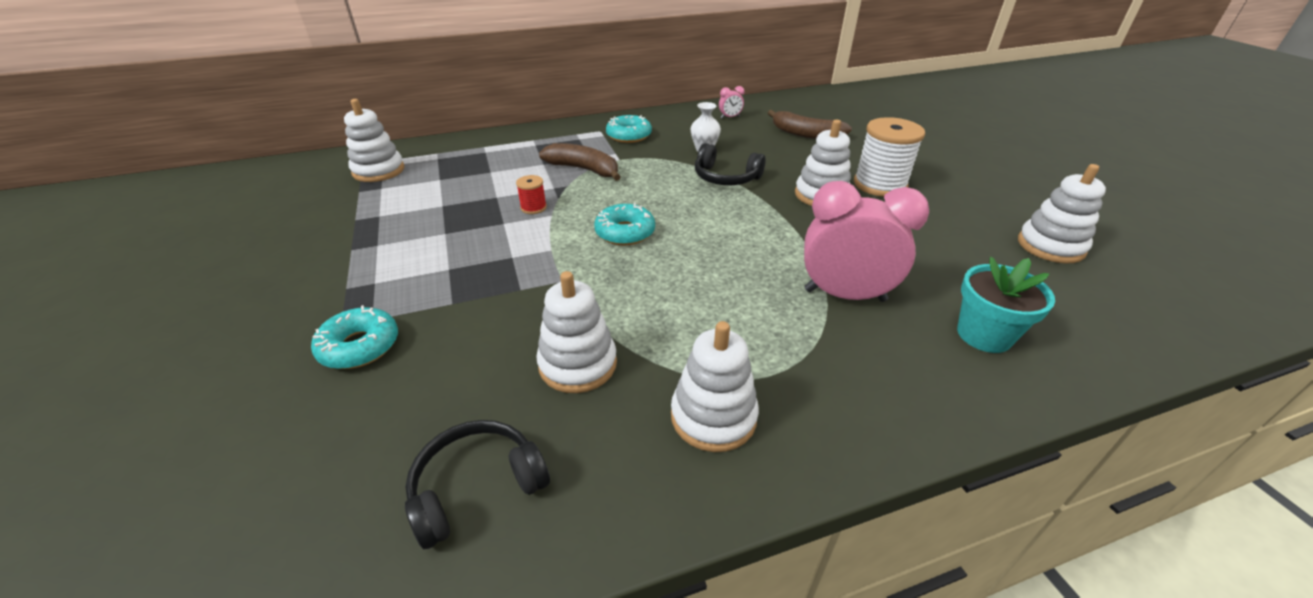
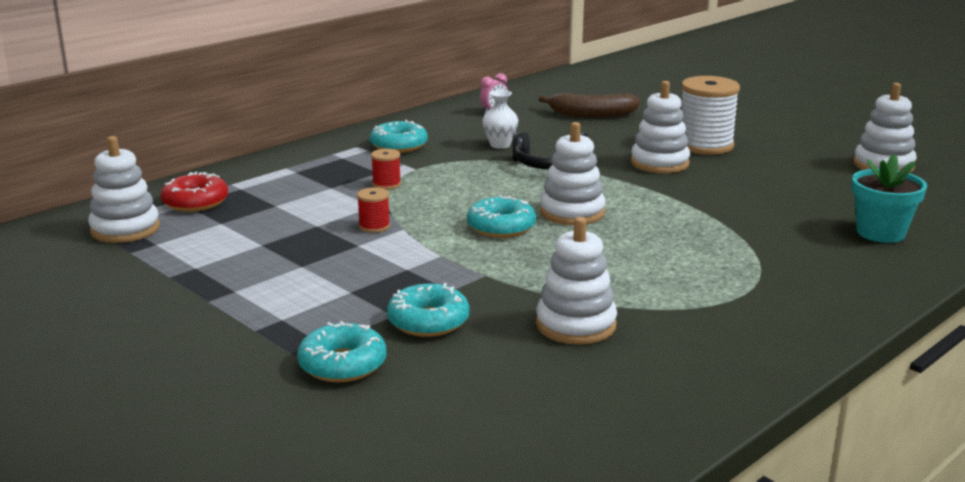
camera: 25 degrees left, 15 degrees down
(445, 157) = (195, 202): none -> red donut
(468, 319) = (428, 321): none -> turquoise donut
(477, 488) = (587, 413): black headphones -> none
(584, 169) = (386, 184): brown banana -> red spool
(713, 417) = (727, 327): white stacking toy -> white stacking toy (572, 213)
(844, 295) = (752, 231): pink clock -> none

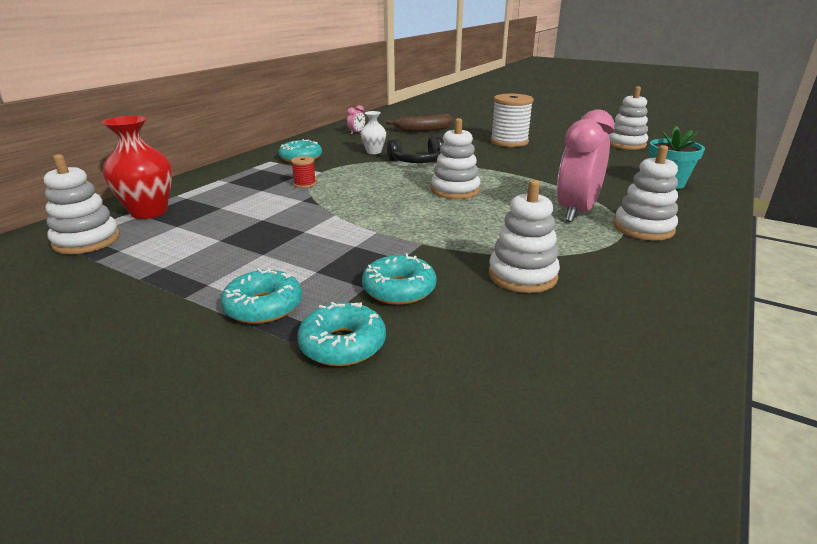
camera: 15 degrees left, 5 degrees up
(195, 202) = (149, 212): red donut -> red vase
(374, 226) = (310, 215): red spool -> none
(501, 227) = (410, 206): turquoise donut -> turquoise donut (263, 306)
(659, 163) = (489, 154): white stacking toy -> white stacking toy (643, 228)
(709, 259) = (576, 212): none -> pink clock

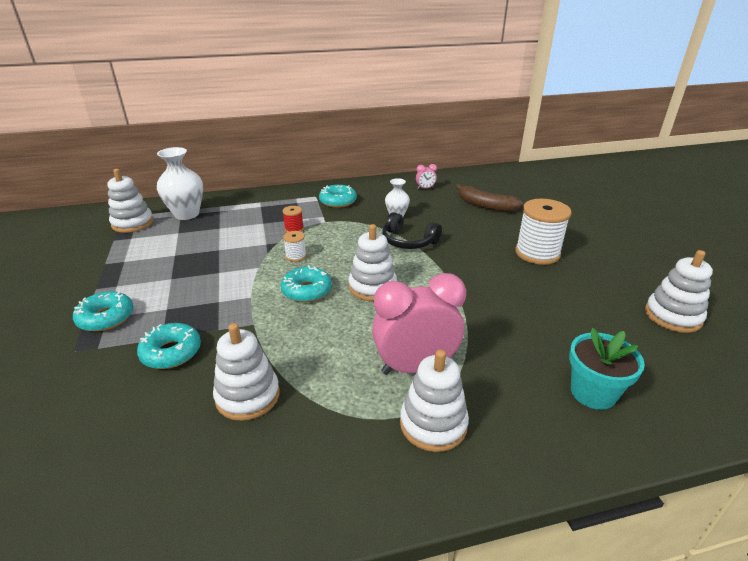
camera: 45 degrees right, 5 degrees up
(149, 212) = (186, 214): red vase -> white vase
(343, 344) = (82, 370): turquoise donut -> turquoise donut (306, 290)
(351, 197) = (296, 256): none -> white spool

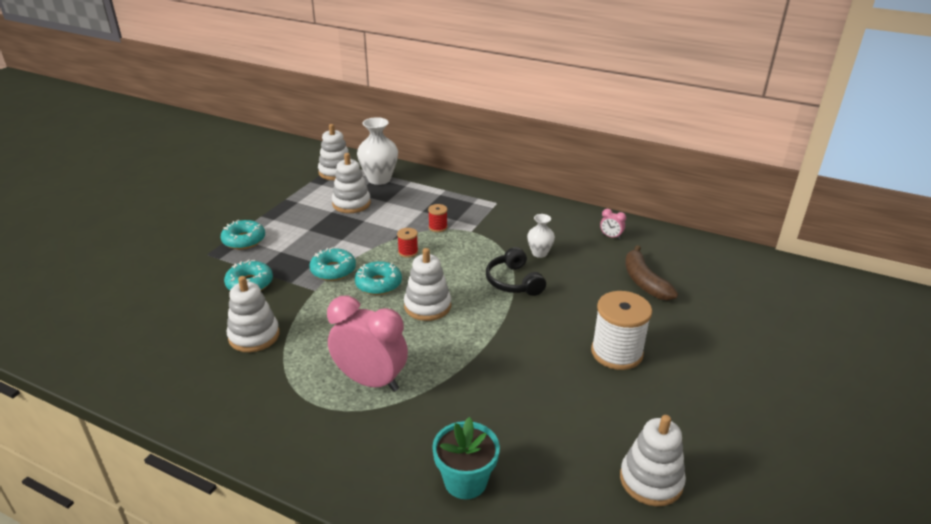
camera: 40 degrees right, 0 degrees up
(296, 256) = (408, 252): white spool -> red spool
(338, 201) = (508, 216): turquoise donut -> turquoise donut (333, 270)
(433, 424) = (328, 422): white stacking toy -> white stacking toy (351, 204)

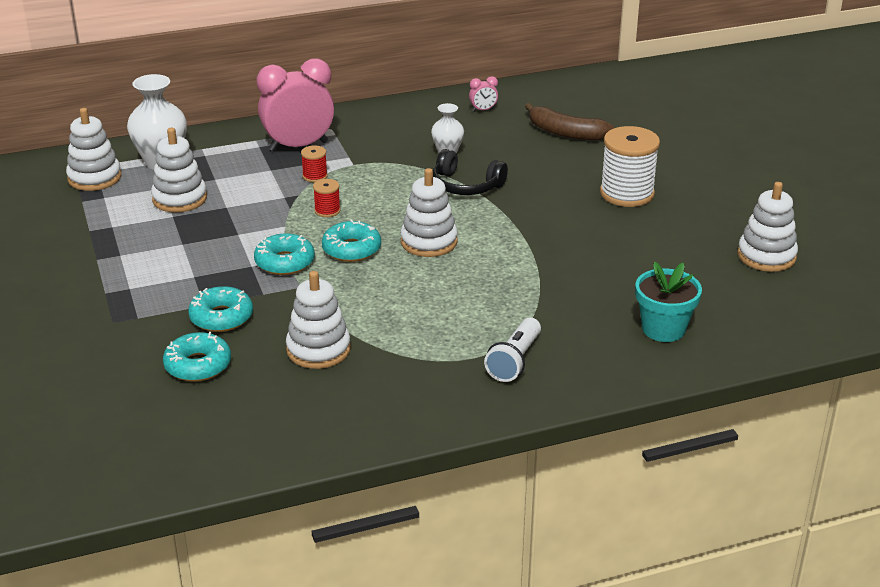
camera: 45 degrees left, 0 degrees up
(244, 240) = (129, 289): turquoise donut -> turquoise donut (198, 365)
(333, 426) = (514, 361): none -> white flashlight
(371, 381) = (485, 317): pink clock -> pink clock (298, 146)

